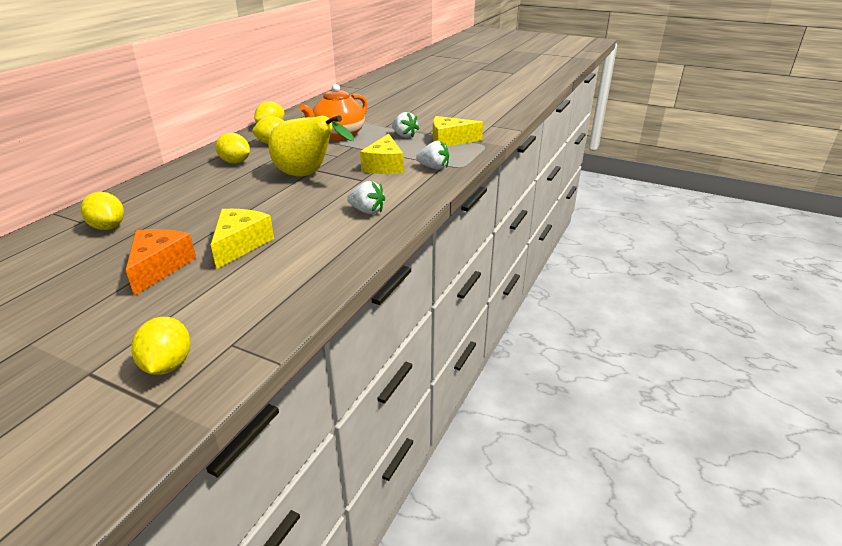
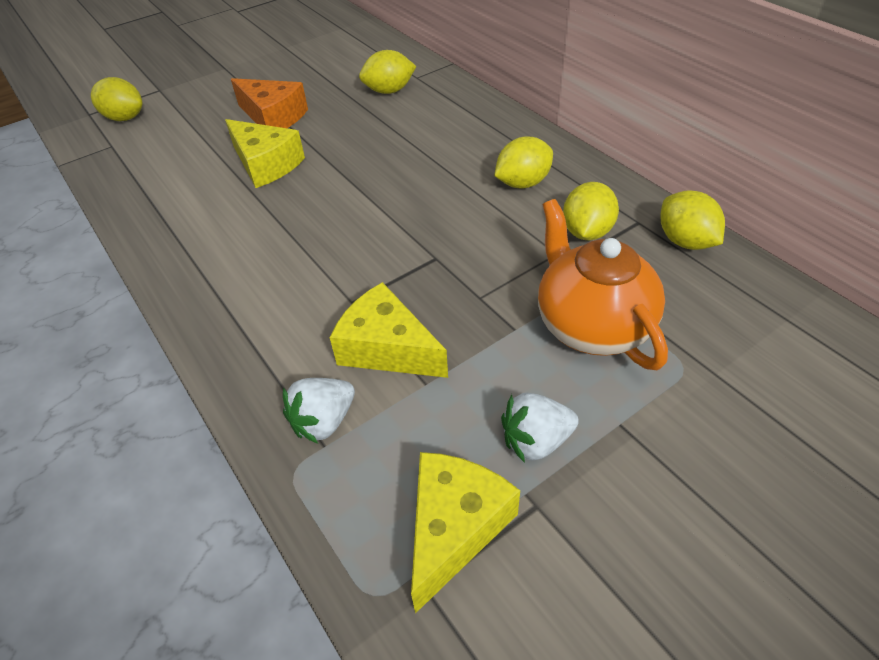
camera: 120 degrees right, 15 degrees up
(307, 175) = (416, 245): yellow pear -> none
(367, 211) = (243, 279): white strawberry -> none

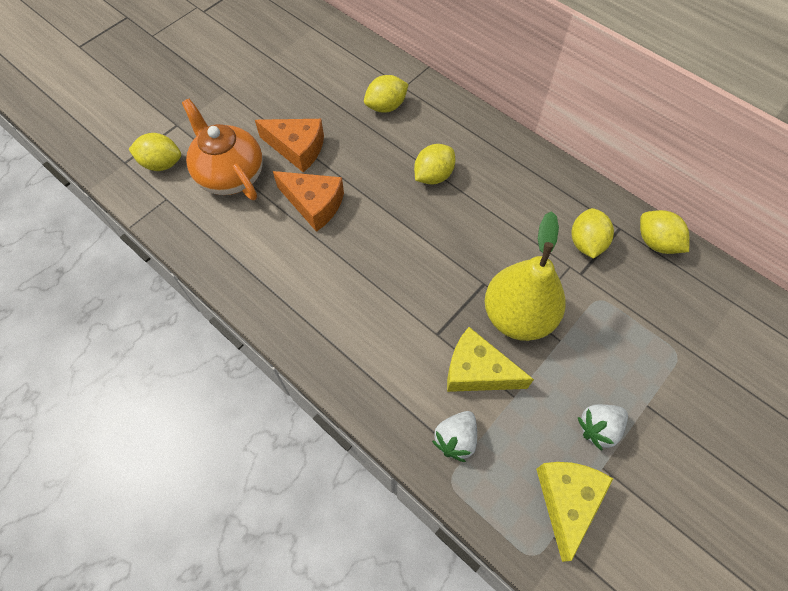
camera: 15 degrees left, 15 degrees up
(266, 164) = (314, 204): yellow cheese -> orange cheese
(466, 296) = (517, 316): none -> yellow pear
(522, 183) = (526, 199): yellow lemon -> yellow lemon (433, 176)
(591, 325) = (610, 328): orange teapot -> orange teapot (230, 175)

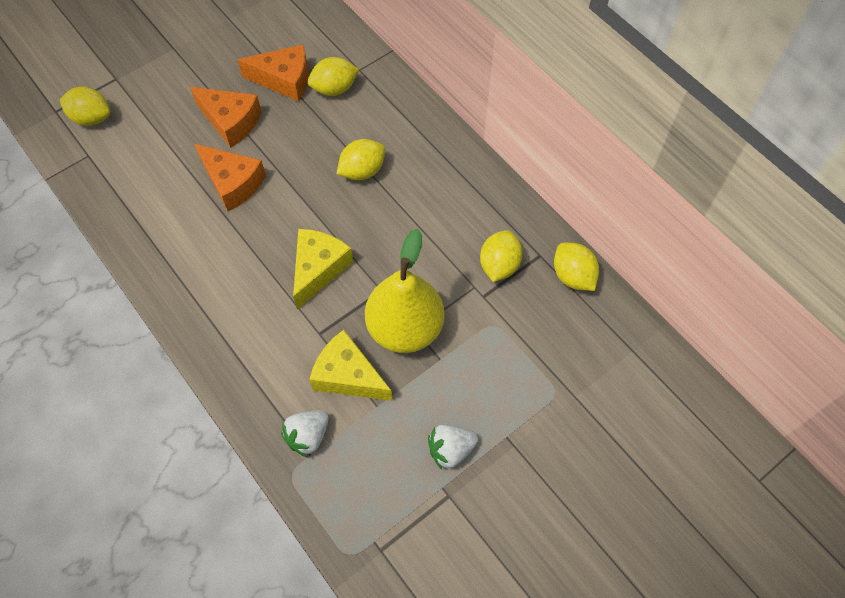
camera: 10 degrees right, 0 degrees up
(230, 175) = (156, 140): orange teapot -> none
(337, 105) = (284, 80): none -> orange cheese
(567, 500) = (397, 511): yellow cheese -> yellow cheese (318, 269)

